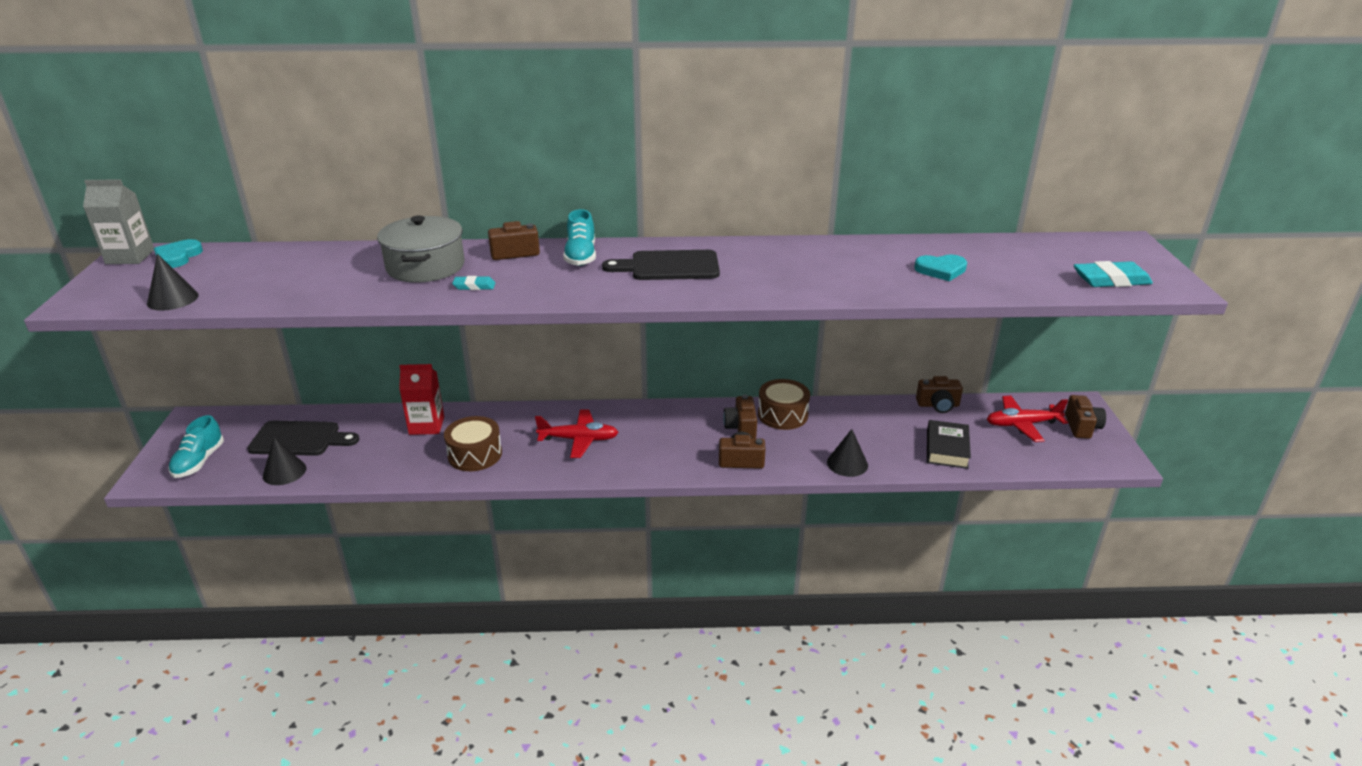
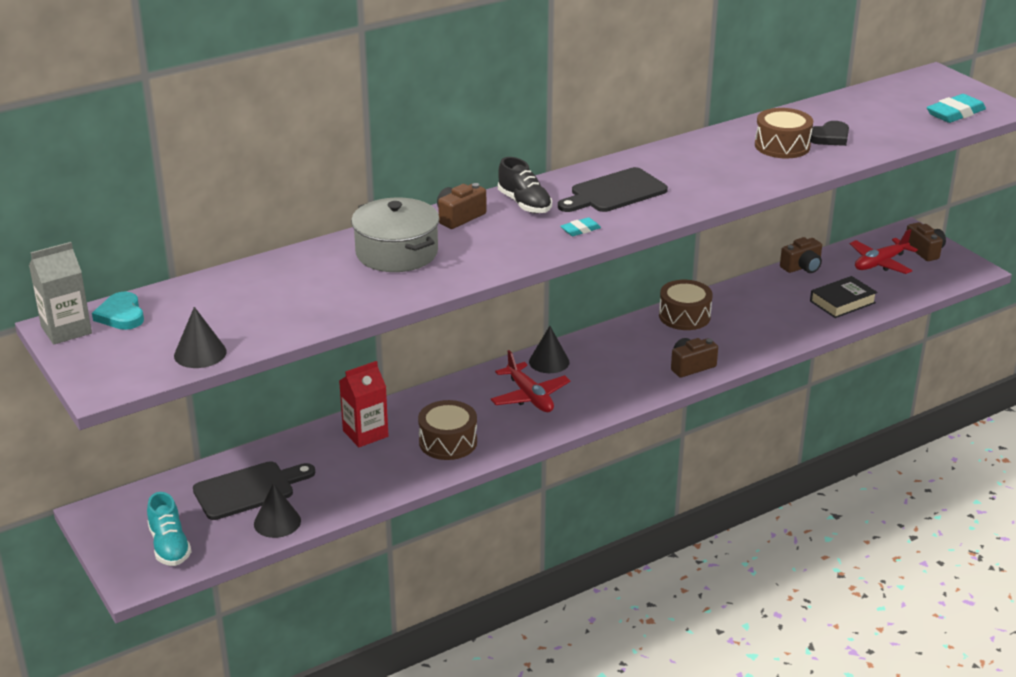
camera: 30 degrees left, 0 degrees up
(474, 286) = (472, 258): turquoise eraser -> turquoise eraser (580, 230)
(579, 439) = (529, 396): red plane -> red plane turned 90 degrees clockwise
(581, 256) = (524, 204): turquoise shoe -> black shoe
(741, 427) = (661, 338): brown camera -> none
(847, 463) = (778, 340): black cone -> black cone (549, 362)
(881, 266) = (782, 146): none -> brown drum
(941, 270) = (829, 137): turquoise heart -> black heart
(947, 449) = (842, 302): black book -> black book turned 75 degrees clockwise

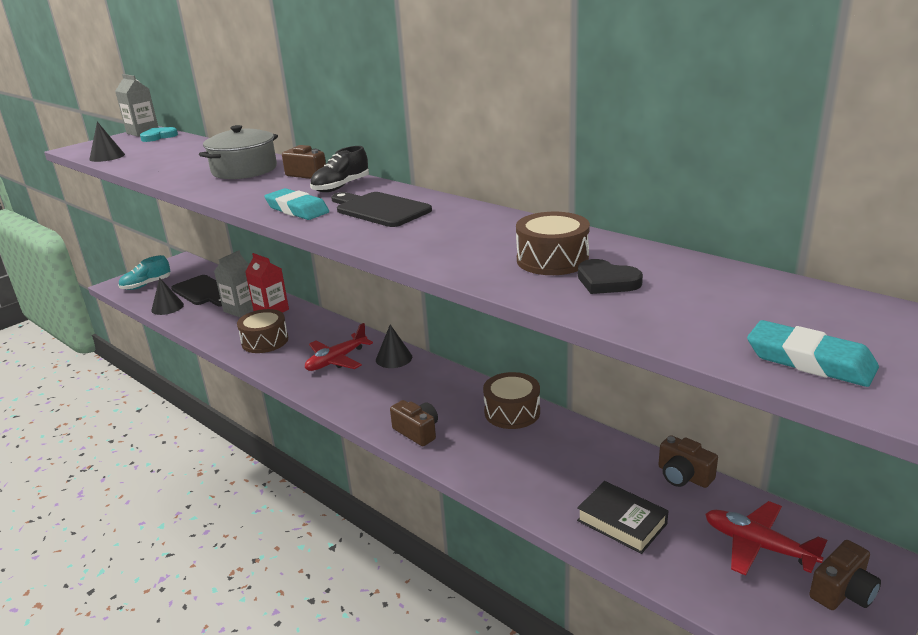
camera: 75 degrees right, 5 degrees down
(340, 457) = (241, 309): none -> grey carton
(580, 230) = (297, 209): turquoise eraser -> turquoise eraser, size x1.84

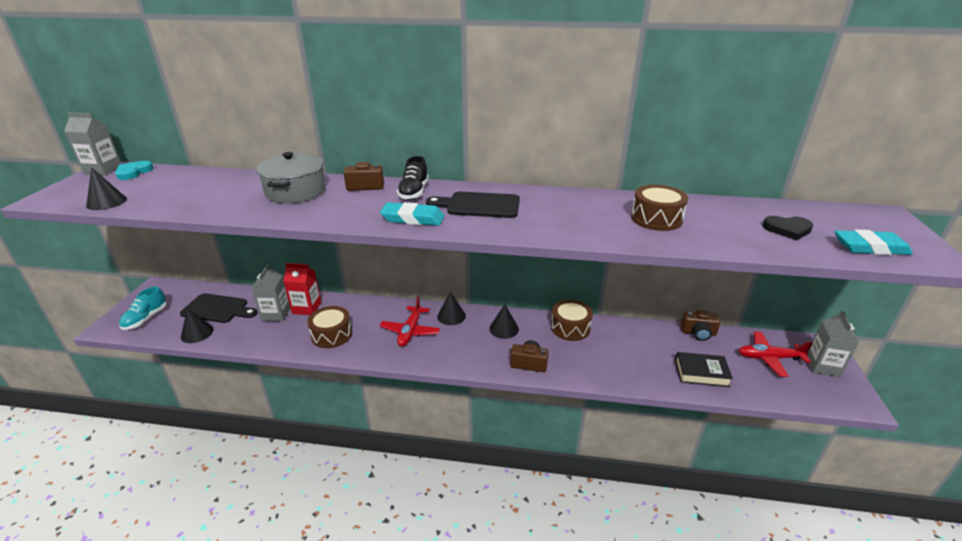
camera: 35 degrees left, 5 degrees up
(433, 388) = (504, 329): none -> black cone
(606, 281) = (709, 226): black heart -> black heart (787, 229)
(842, 591) = (822, 366): brown camera -> grey carton

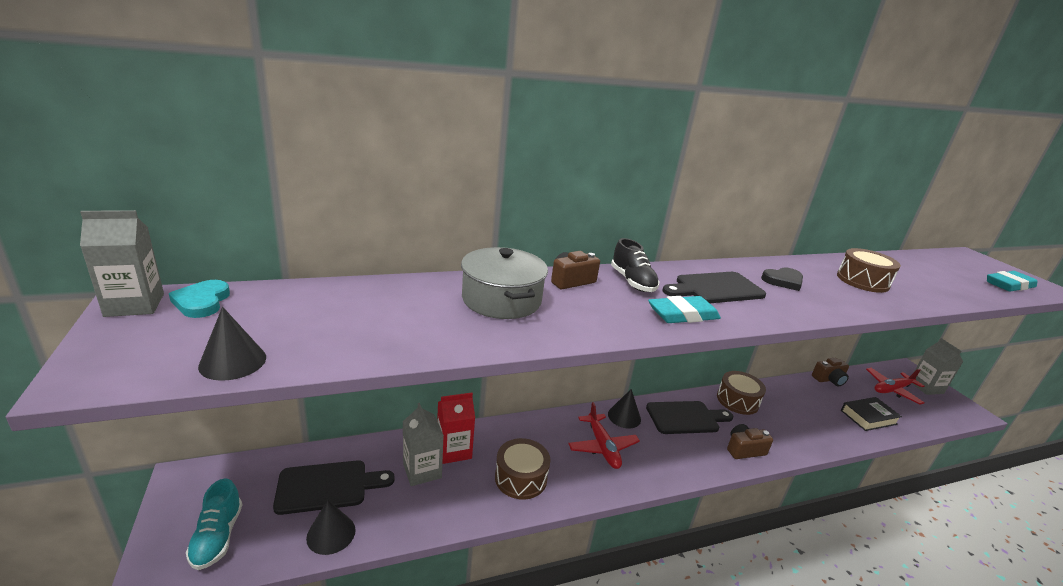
camera: 30 degrees left, 5 degrees down
(504, 329) = (685, 417): black cone -> black cutting board
(787, 229) = (948, 277): black heart -> black heart (783, 281)

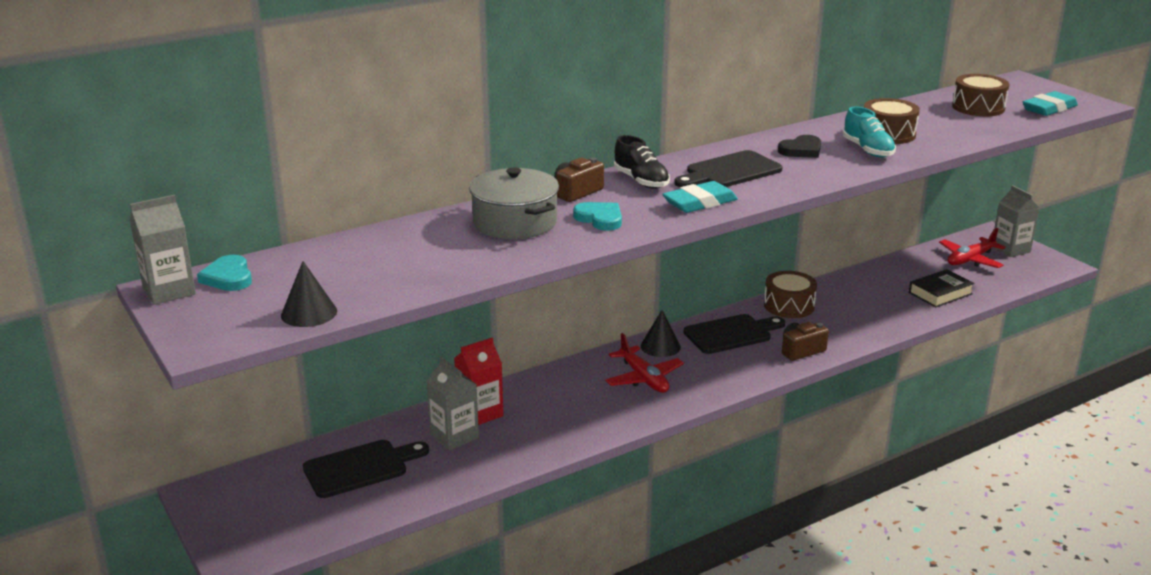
camera: 10 degrees left, 0 degrees up
(217, 537) = (275, 525): turquoise shoe -> turquoise shoe (867, 150)
(331, 533) = (389, 500): black cone -> none
(521, 478) = (564, 421): brown drum -> brown drum (978, 107)
(582, 312) = (600, 219): none -> turquoise heart
(829, 379) = (896, 263): brown camera -> none

